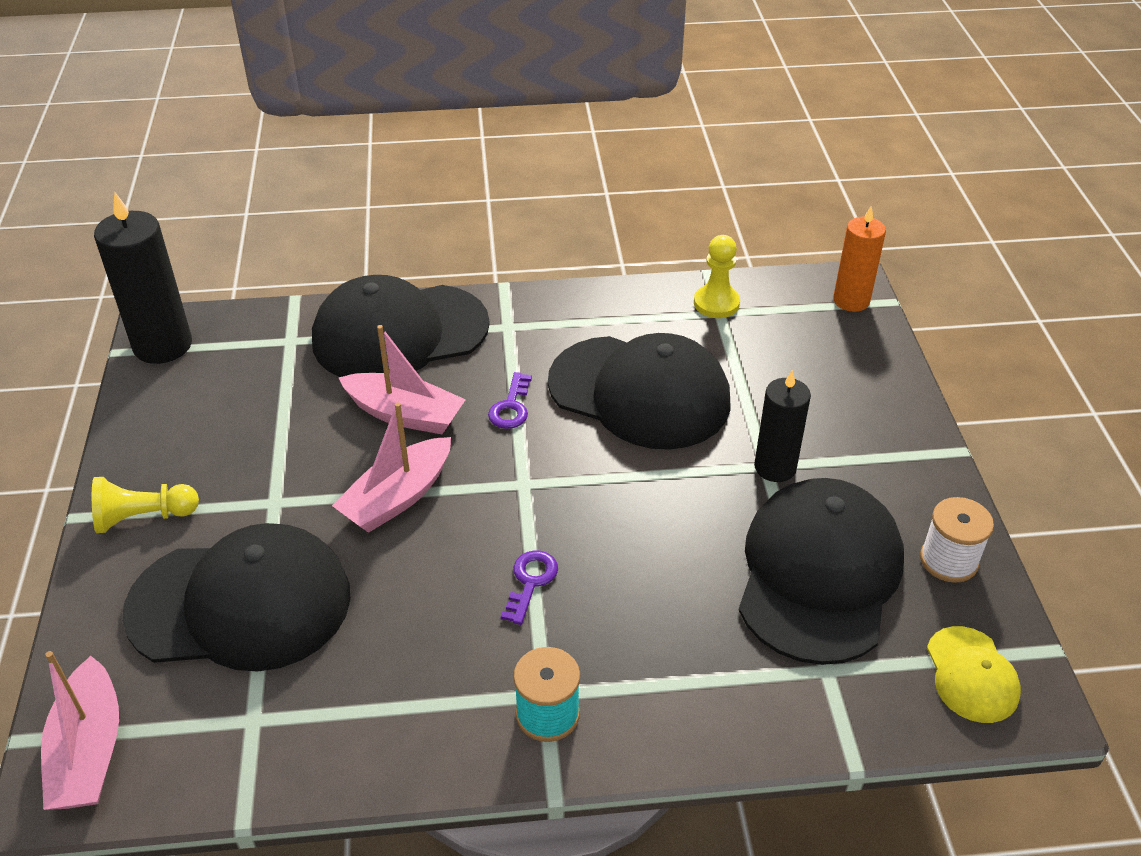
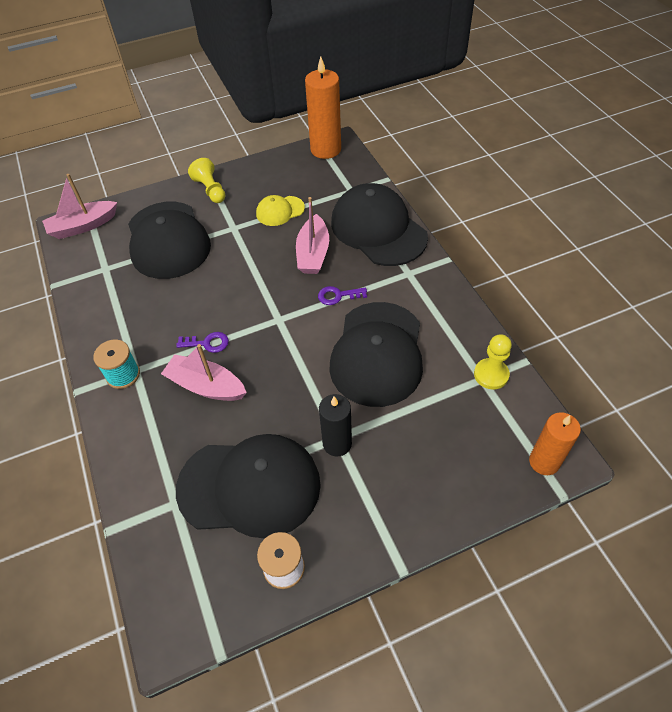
camera: 75 degrees right, 10 degrees up
(163, 345) = (325, 149): black candle -> orange candle
(397, 497) = (251, 271): pink boat -> pink boat (206, 386)
(971, 675) = (186, 593): yellow cap -> yellow cap (280, 211)

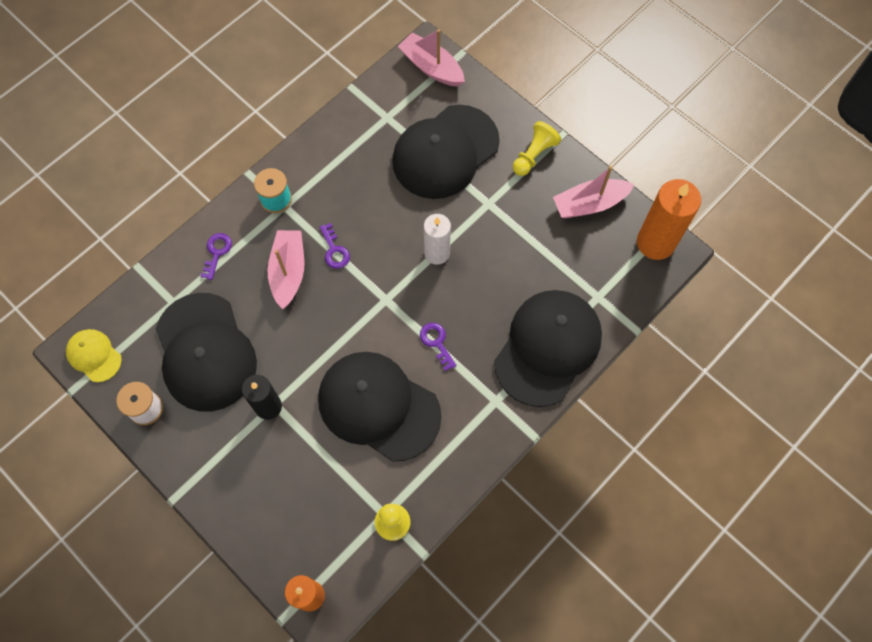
camera: 65 degrees right, 15 degrees up
(145, 444) = (217, 252): none -> purple key
(256, 272) = (437, 253): none -> white candle
(280, 211) = (532, 237): yellow cap -> yellow cap (94, 355)
(313, 253) = (484, 296): pink boat -> pink boat (589, 204)
(377, 353) = (378, 406): black cap -> black cap turned 45 degrees clockwise

